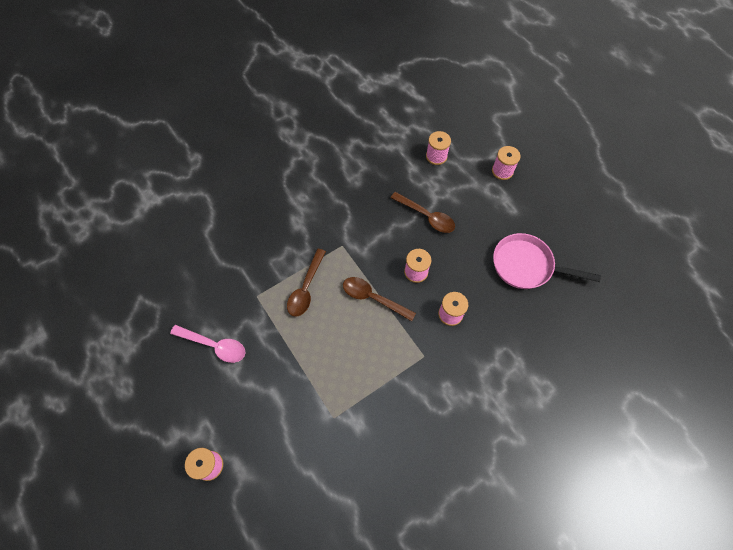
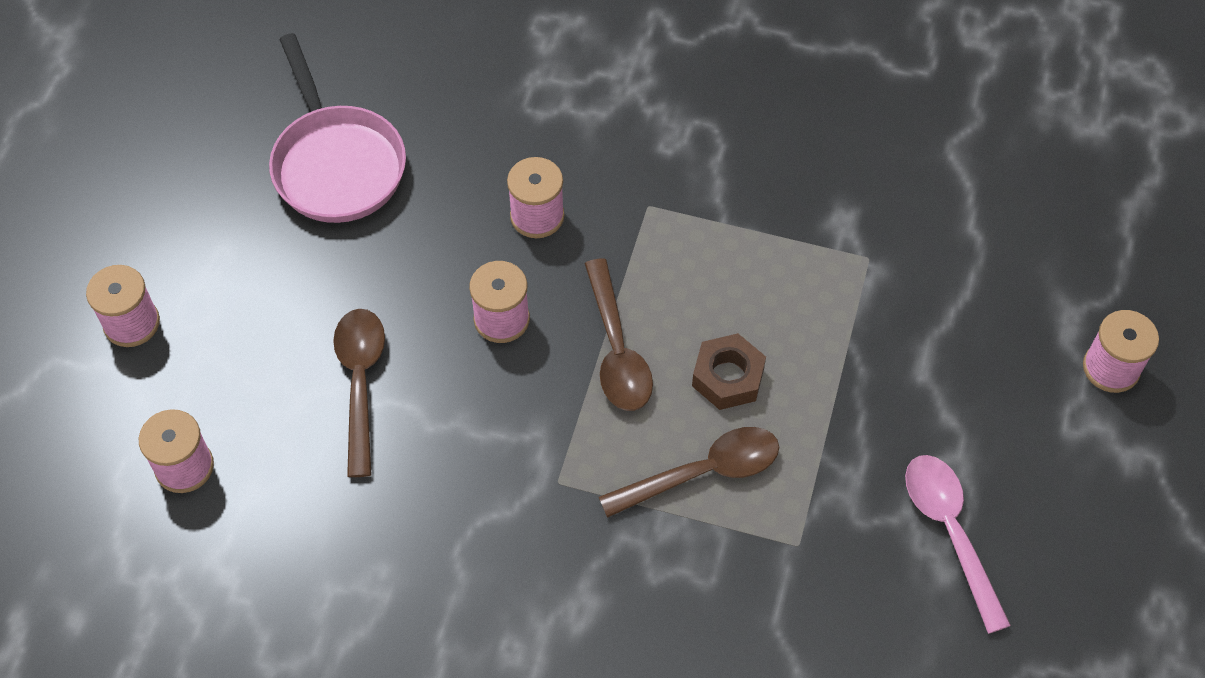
camera: 130 degrees left, 5 degrees down
(331, 324) = (728, 377): none -> brown nut

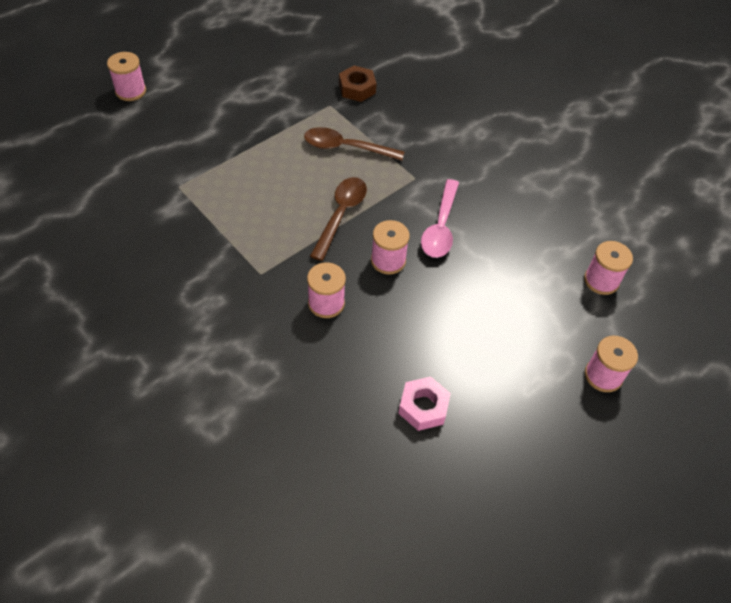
camera: 150 degrees left, 5 degrees down
(337, 164) = (423, 407): pink pan -> pink nut
(360, 383) = (485, 270): brown spoon -> none
(728, 377) = (299, 175): brown nut -> brown nut (357, 88)
(950, 533) = (264, 78): pink spoon -> pink spoon (440, 227)

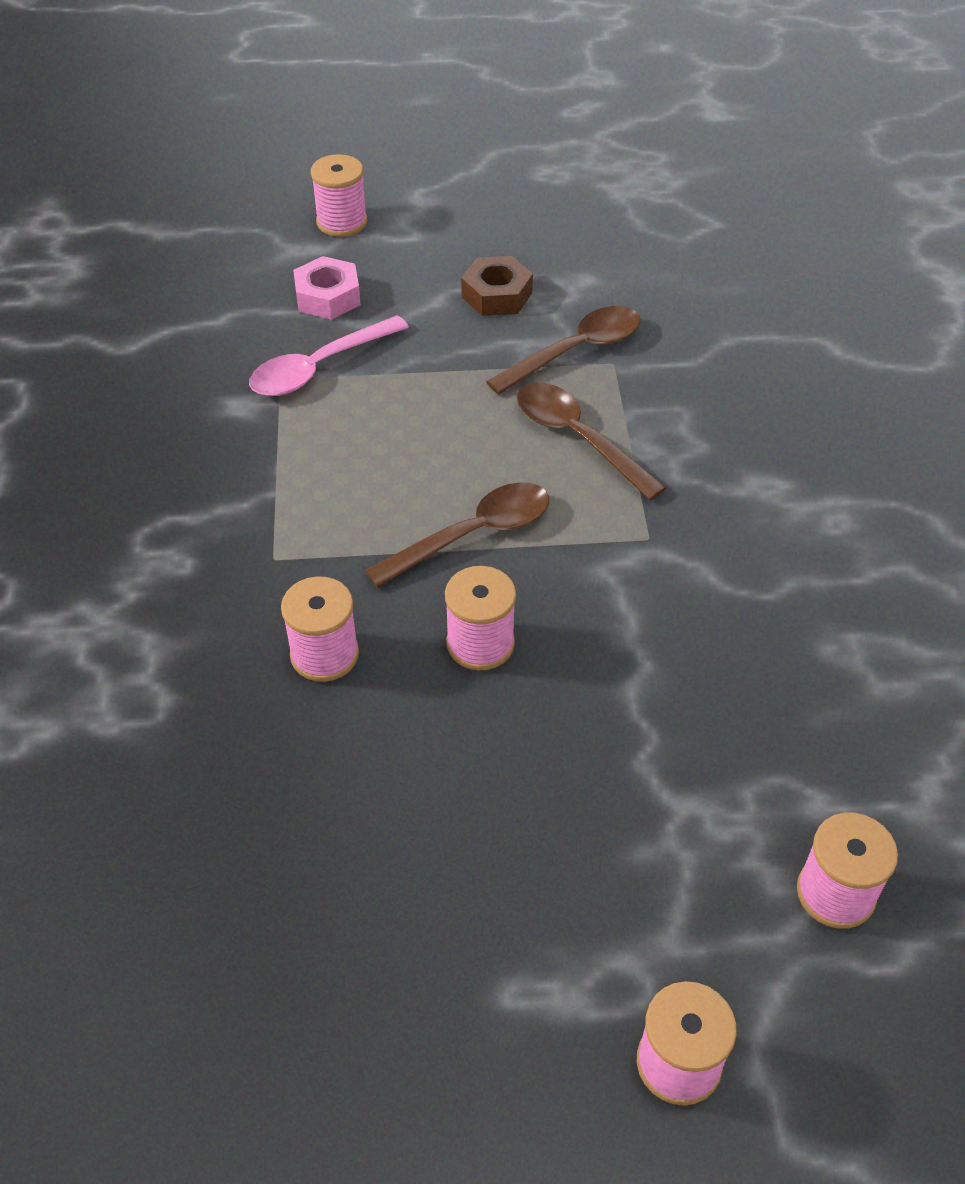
camera: 40 degrees right, 5 degrees down
(308, 107) = (575, 351): none -> brown spoon
(357, 88) = (681, 357): brown nut -> brown nut (497, 295)
(423, 407) = (316, 905): pink nut -> pink nut (328, 297)
(440, 227) = (618, 637): pink spoon -> pink spoon (320, 367)

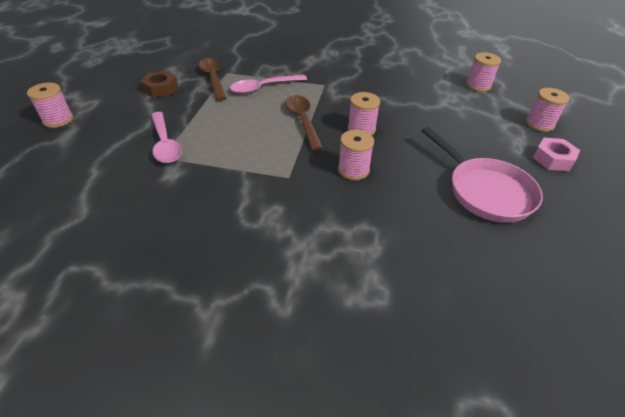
camera: 75 degrees left, 5 degrees down
(319, 909) = (485, 191): none -> pink pan
(328, 297) = (114, 133): pink nut -> pink nut (553, 159)
(578, 439) = (264, 88): brown spoon -> pink spoon

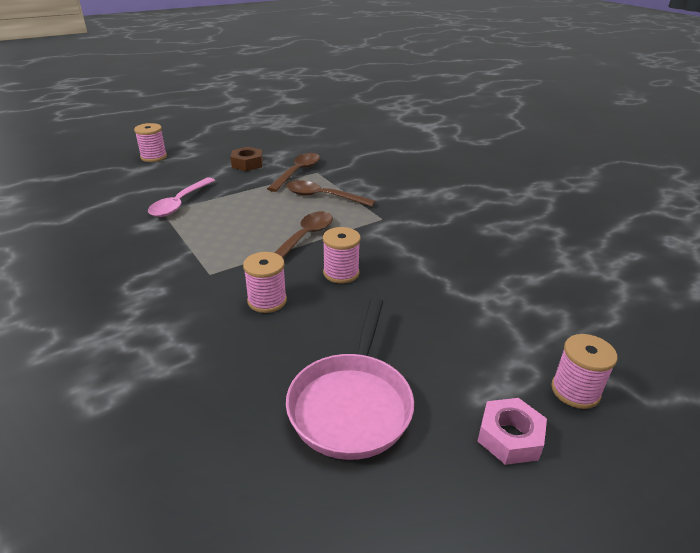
camera: 45 degrees right, 10 degrees down
(264, 88) = (323, 197): pink spoon -> brown spoon
(478, 86) = (569, 304): pink spool -> none

